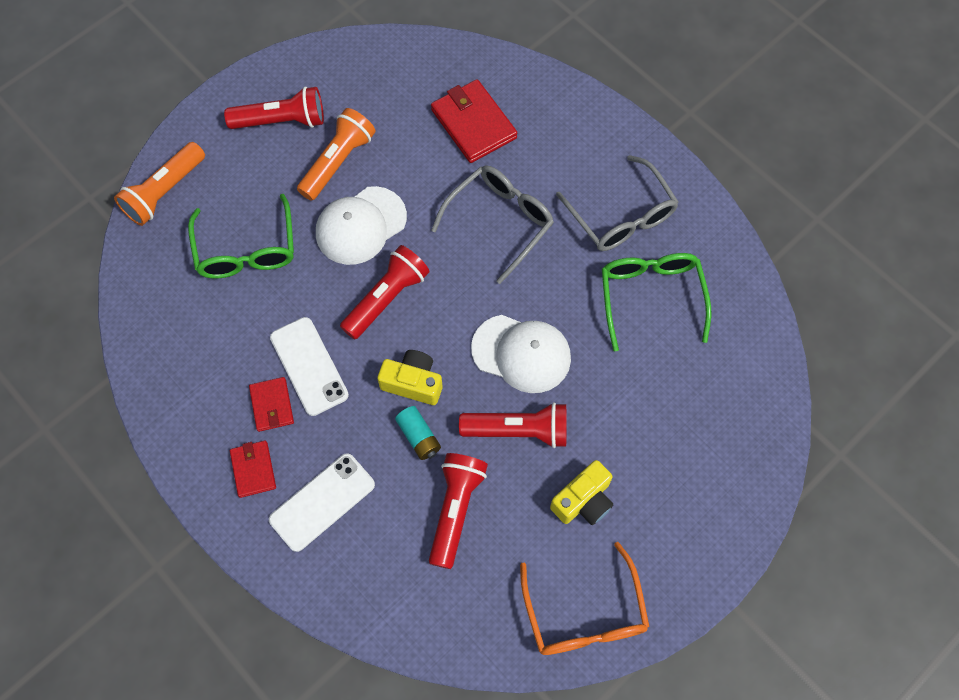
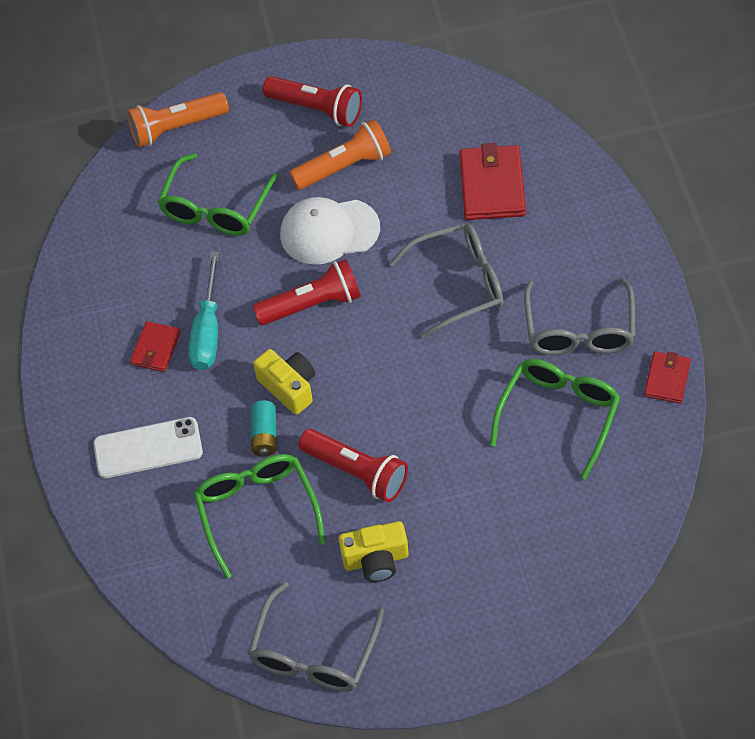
camera: 35 degrees right, 10 degrees down
(253, 469) = (107, 394): red wallet -> red wallet (667, 379)
(309, 366) = (207, 331): white phone -> turquoise screwdriver
(455, 510) = (257, 510): red flashlight -> green glasses
(521, 353) = (403, 408): white cap -> none
(584, 614) = (313, 653): orange glasses -> grey glasses

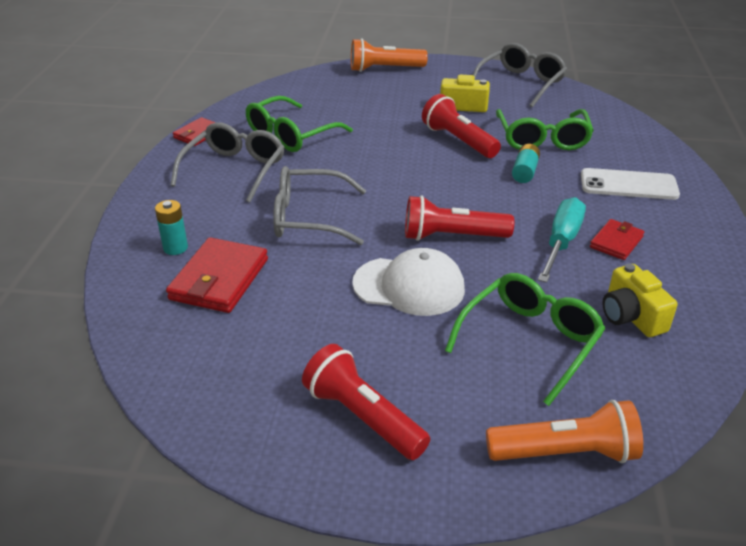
camera: 165 degrees left, 20 degrees down
(289, 387) = (495, 192): yellow camera -> yellow camera (631, 316)
(344, 166) = (362, 341): orange flashlight -> orange flashlight (384, 69)
(555, 206) = (175, 248): none -> turquoise battery

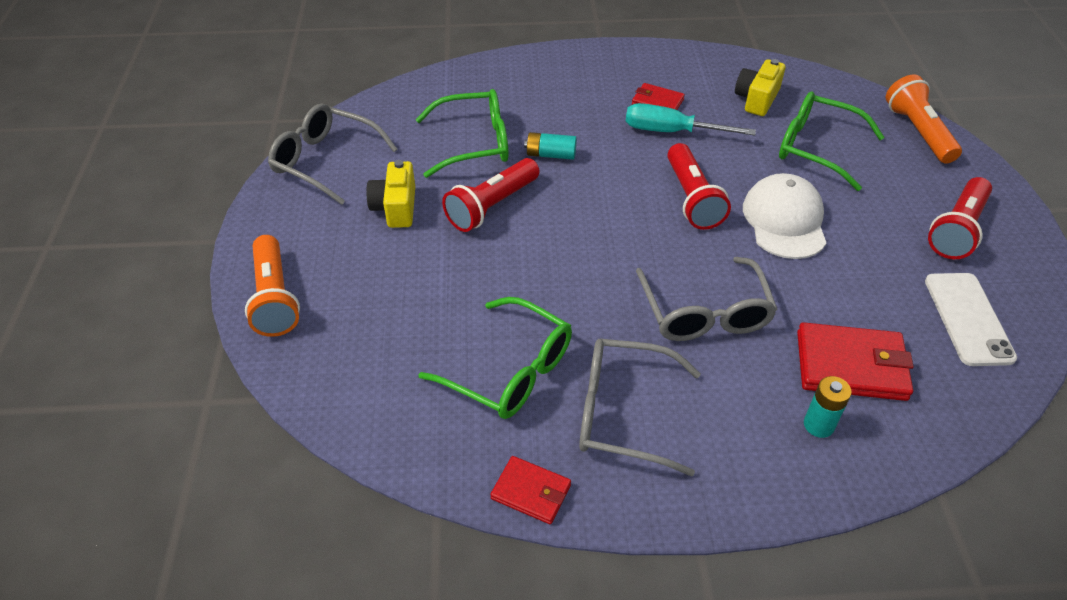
camera: 100 degrees left, 10 degrees up
(628, 185) = (557, 91): white phone -> white phone (968, 319)
(631, 316) = (757, 99): yellow camera -> yellow camera turned 150 degrees clockwise

